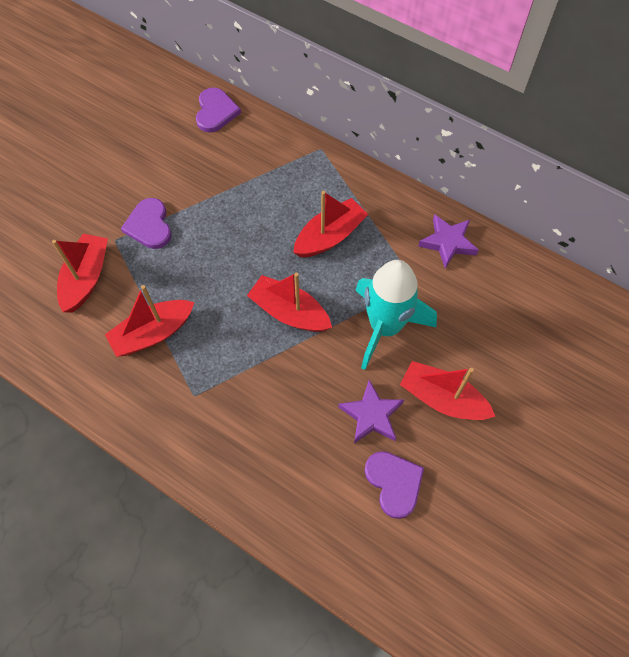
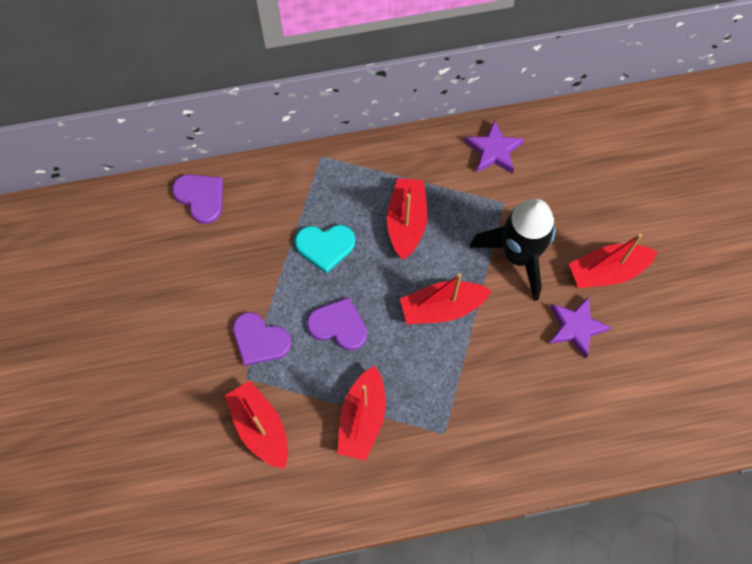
camera: 45 degrees left, 5 degrees up
(257, 205) = (325, 246): none -> turquoise heart
(385, 327) = (518, 256): turquoise rocket -> black rocket
(394, 483) = (637, 359): purple heart -> purple heart (338, 325)

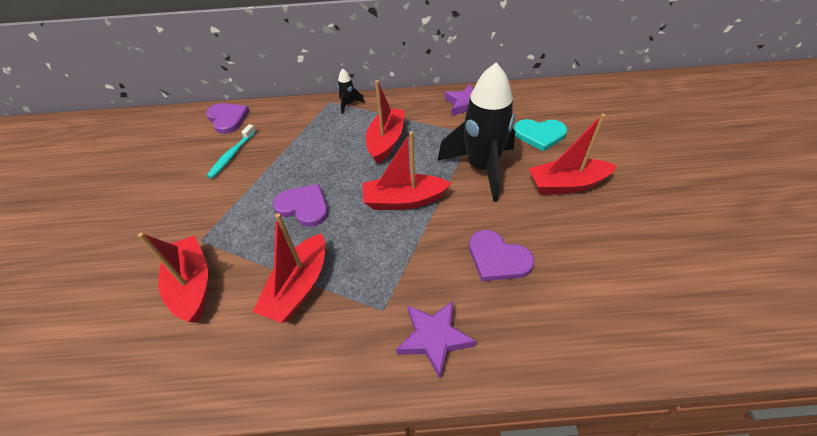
camera: 10 degrees right, 20 degrees down
(231, 259) = (232, 155): none -> turquoise toothbrush
(260, 340) = (228, 212): purple heart -> purple heart (497, 258)
(325, 246) = (312, 152): turquoise heart -> turquoise heart (539, 135)
(347, 160) = (349, 104): none -> black rocket
(575, 327) = (535, 225): purple star -> purple star (434, 338)

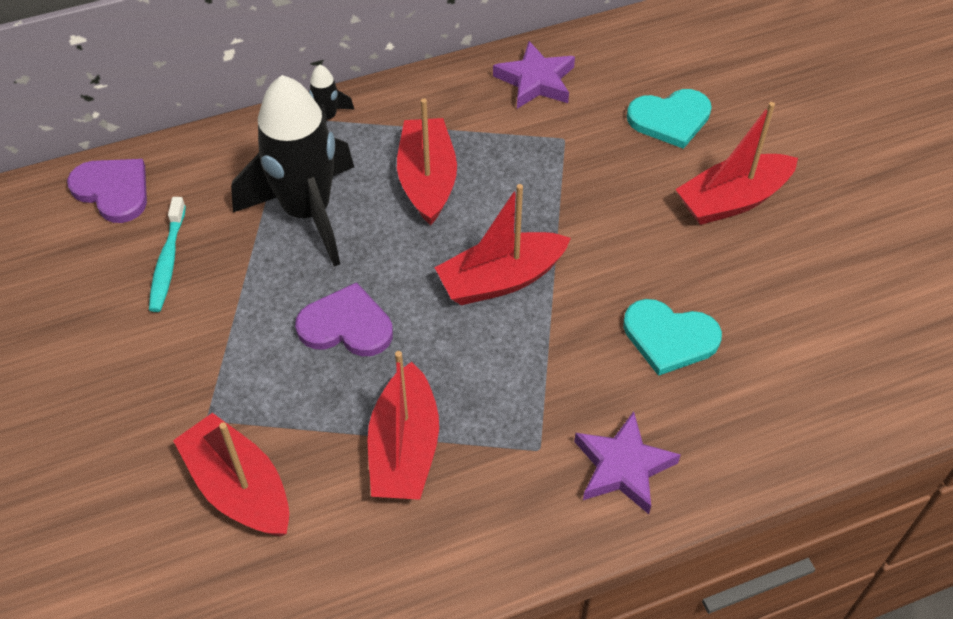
camera: 20 degrees left, 5 degrees up
(481, 168) = (600, 199): black rocket -> black rocket (307, 212)
(497, 258) = (669, 338): purple heart -> turquoise heart

